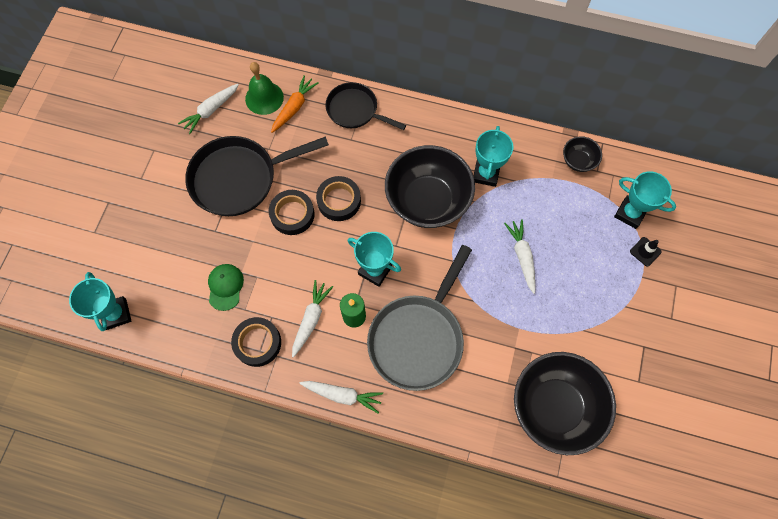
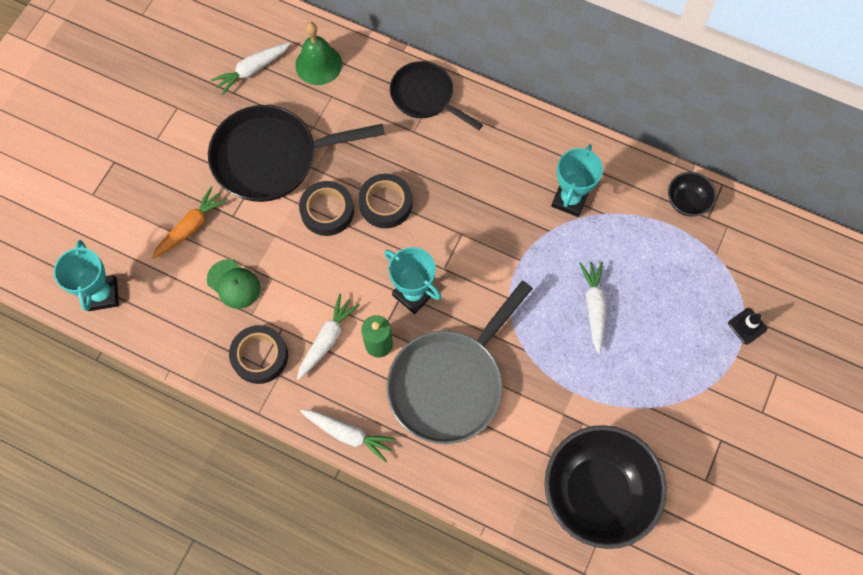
camera: 10 degrees right, 0 degrees up
(225, 287) = (233, 284): green cap -> green cap turned 120 degrees clockwise
(294, 107) = (352, 82): orange carrot -> orange carrot (191, 227)
(427, 201) = (492, 221): black bowl -> none
(630, 213) = (738, 276): turquoise trophy -> none

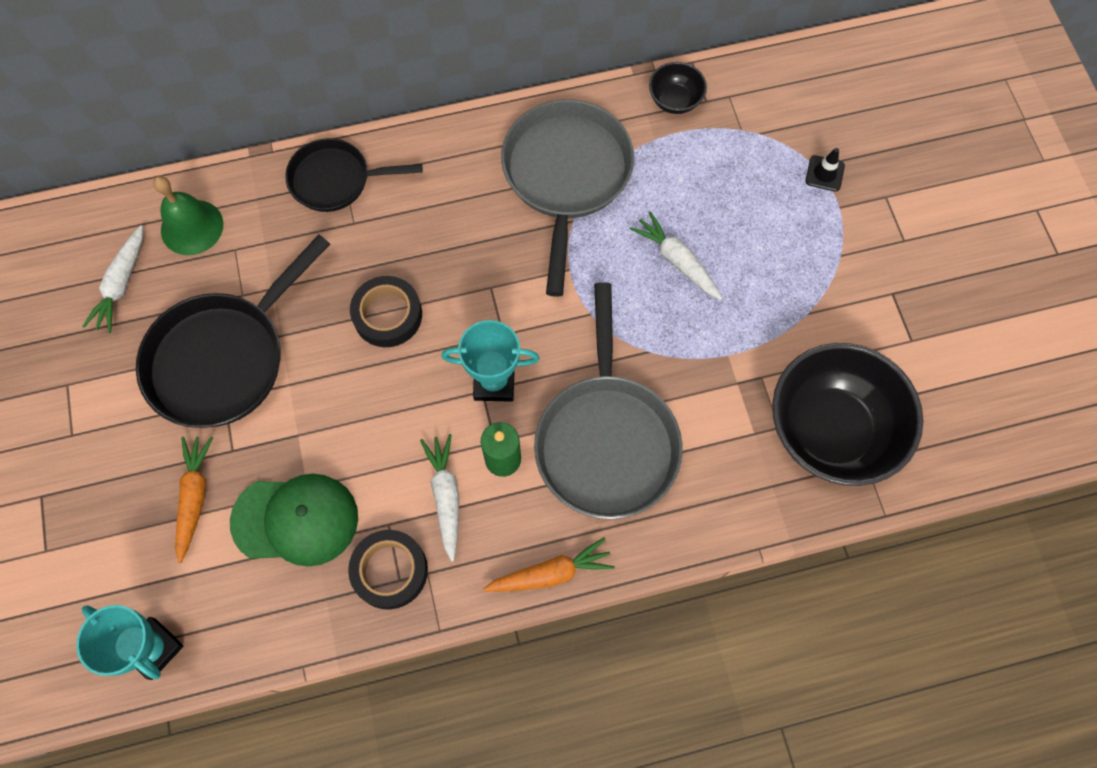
camera: 40 degrees left, 0 degrees up
(233, 284) = (295, 520): green cap -> green cap, size x1.62
(327, 211) = (332, 368): black tape -> none
(348, 434) = (550, 573): white carrot -> orange carrot
(569, 199) = (566, 177): turquoise trophy -> grey pan

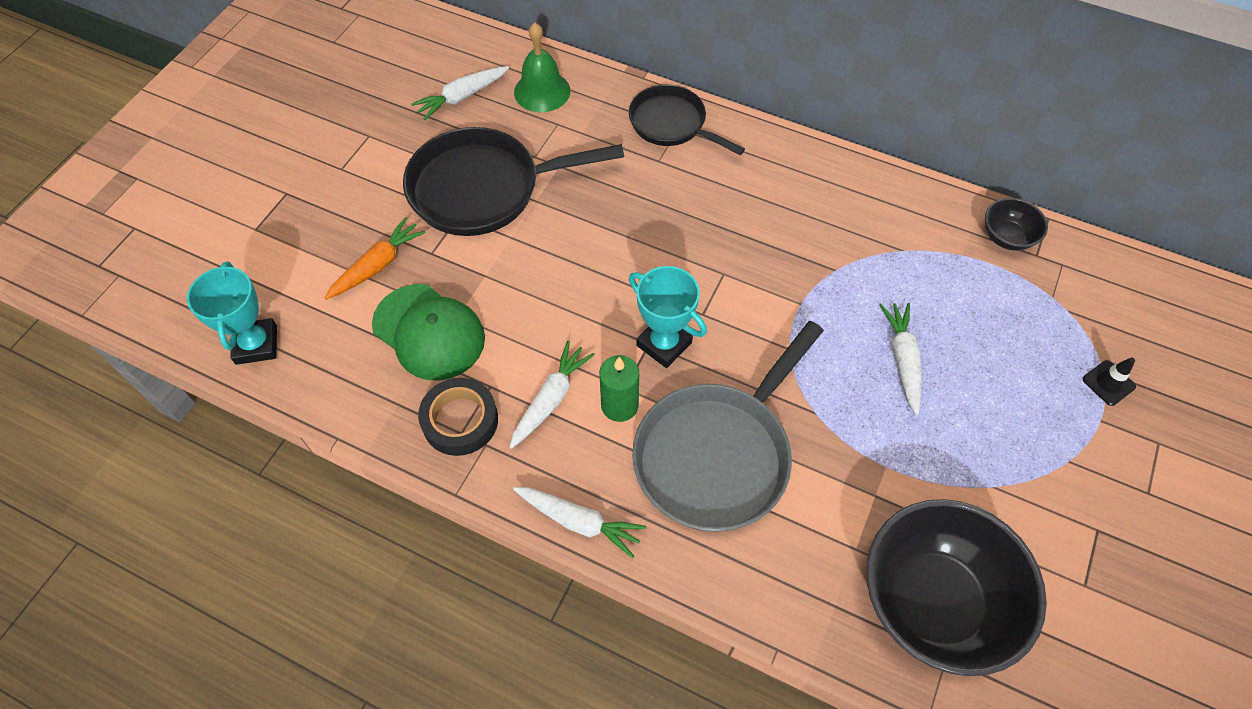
camera: 40 degrees right, 10 degrees down
(387, 315) = (625, 239): black tape -> none
(550, 573) = (579, 522): orange carrot -> white carrot
(566, 177) = (858, 234): grey pan -> none

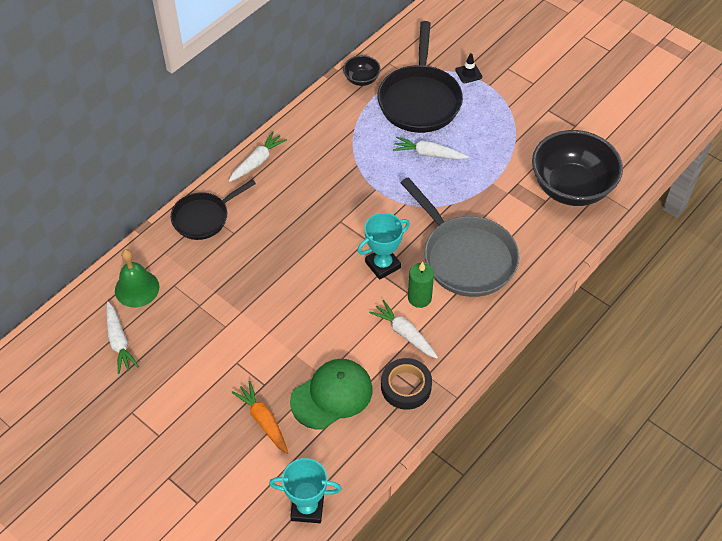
camera: 75 degrees left, 5 degrees down
(484, 189) = (217, 342): black pan -> black pan (419, 100)
(579, 522) = (491, 335): white carrot -> white carrot (257, 162)

